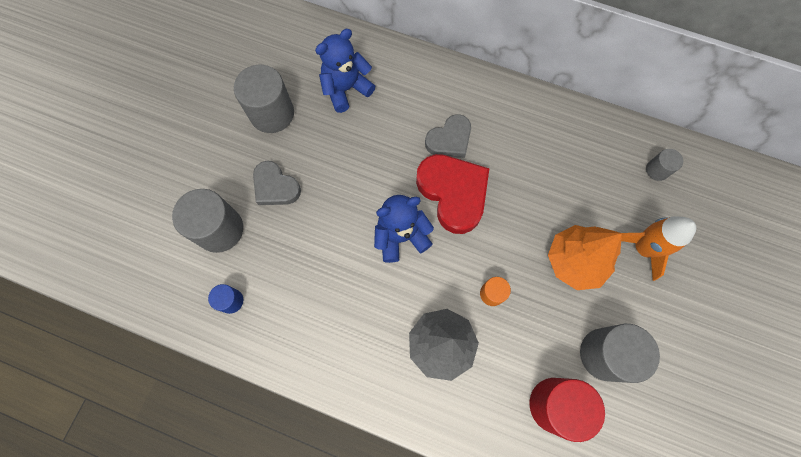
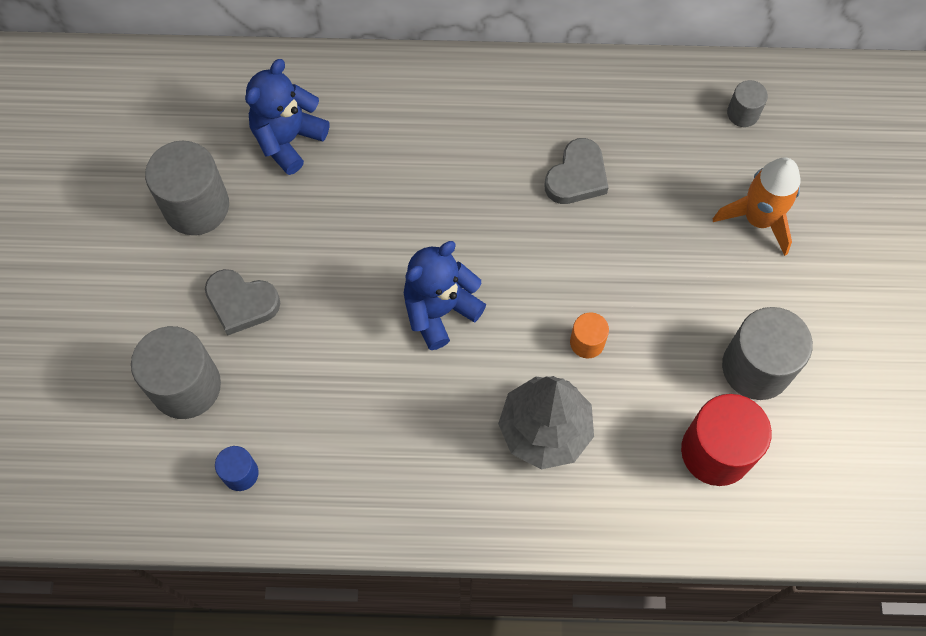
camera: 20 degrees left, 5 degrees down
(449, 140) = (457, 162): grey heart -> grey heart (577, 176)
(453, 193) = (488, 231): red heart -> none
(575, 261) = (678, 265): orange tree -> none

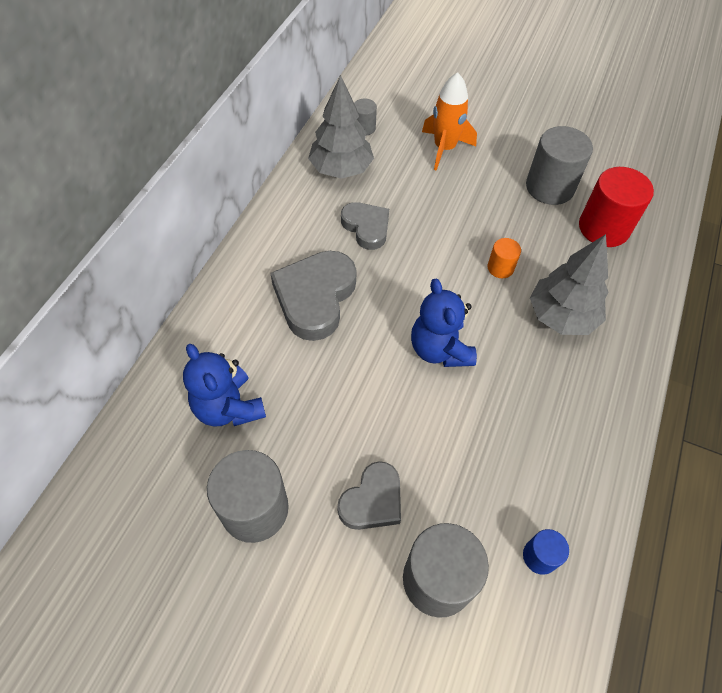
camera: 70 degrees left, 10 degrees down
(452, 163) = (315, 297): none -> grey heart
(655, 115) = (341, 169): none -> grey tree

